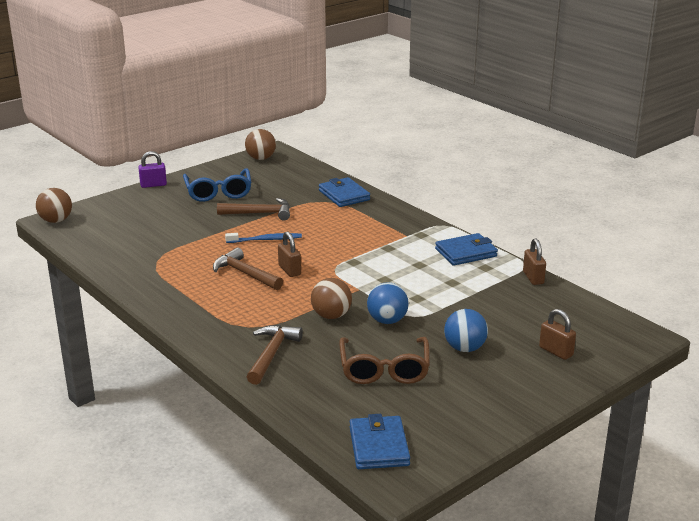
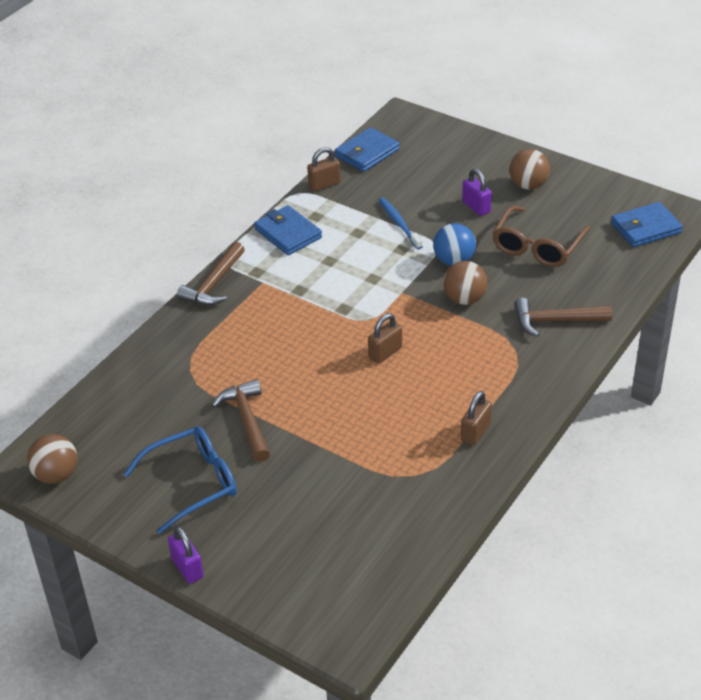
camera: 105 degrees left, 15 degrees up
(56, 220) = (346, 635): brown ball -> brown ball (528, 185)
(245, 274) = (410, 386): brown hammer -> brown hammer (214, 283)
(265, 240) = (319, 394): blue toothbrush -> blue toothbrush (399, 223)
(344, 195) = (166, 356): blue wallet -> blue wallet (367, 153)
(384, 369) = (537, 246): brown glasses -> brown glasses turned 135 degrees clockwise
(464, 348) = (476, 207): blue ball -> purple padlock
(556, 351) = (453, 158): brown padlock -> brown padlock (475, 432)

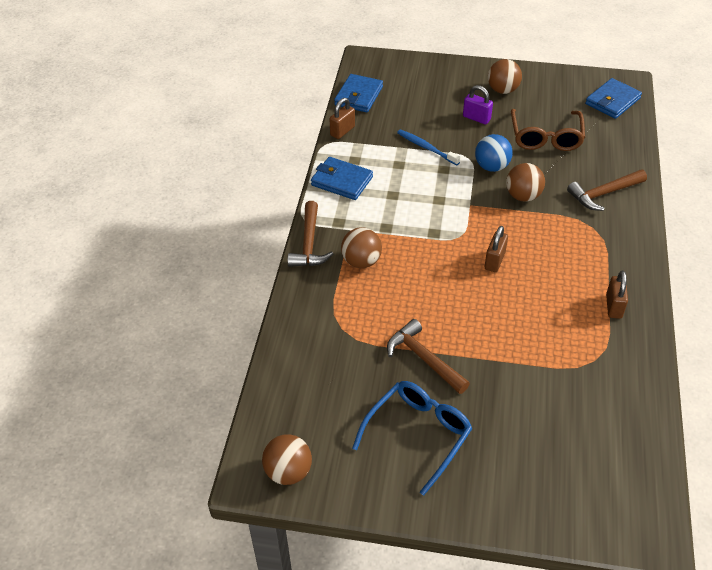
camera: 25 degrees left, 5 degrees up
(187, 568) = (470, 518): purple padlock -> none
(252, 315) = (361, 261): none -> brown ball

